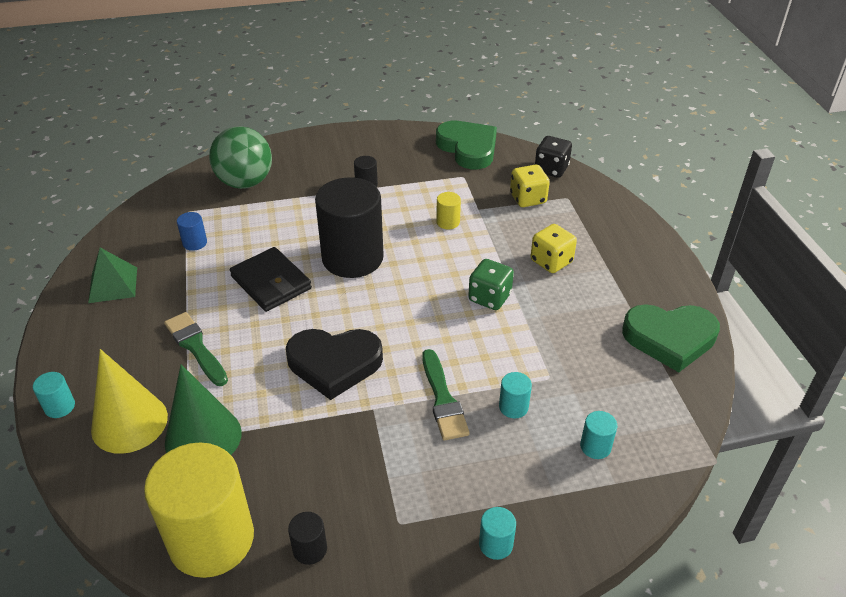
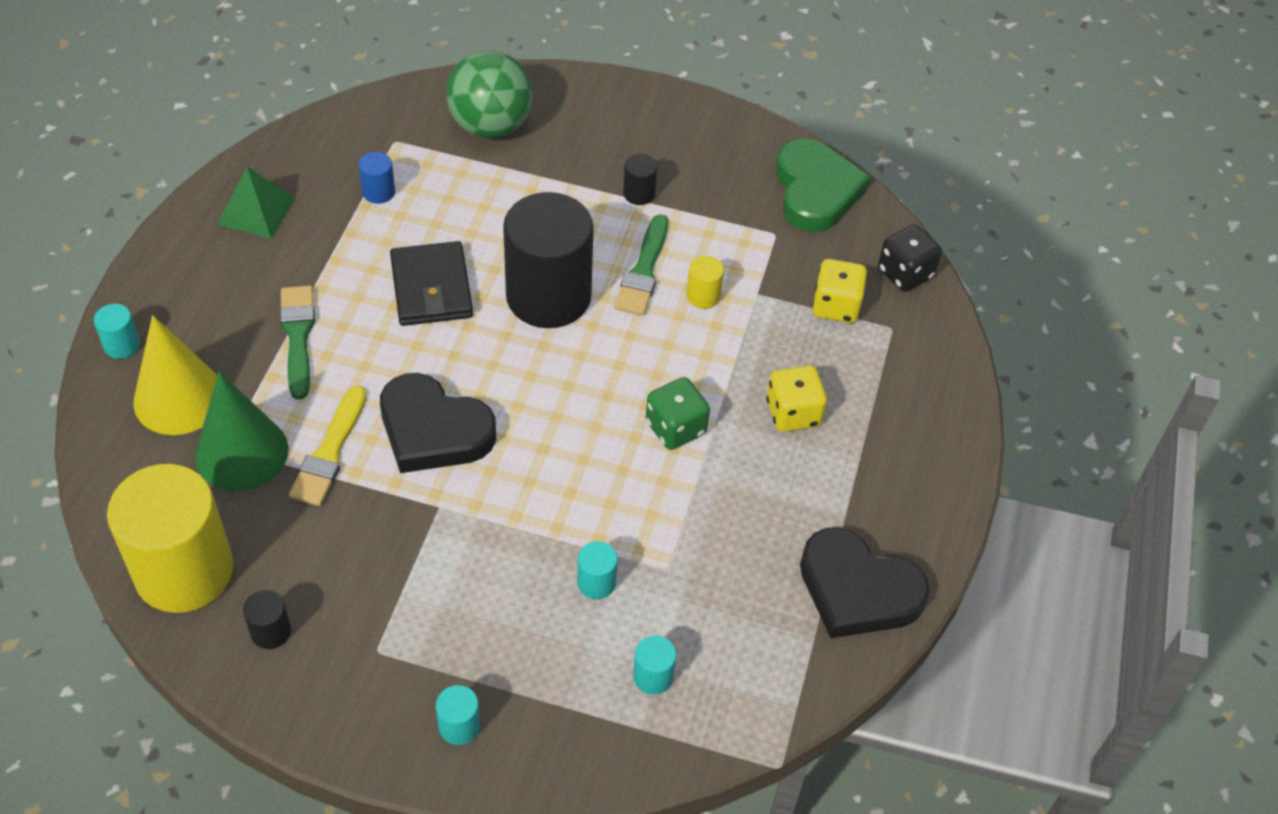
camera: 25 degrees right, 10 degrees up
(270, 409) = (329, 452): none -> yellow brush
(443, 399) = (523, 533): green brush -> green brush (643, 271)
(670, 338) = (857, 590): green heart -> black heart

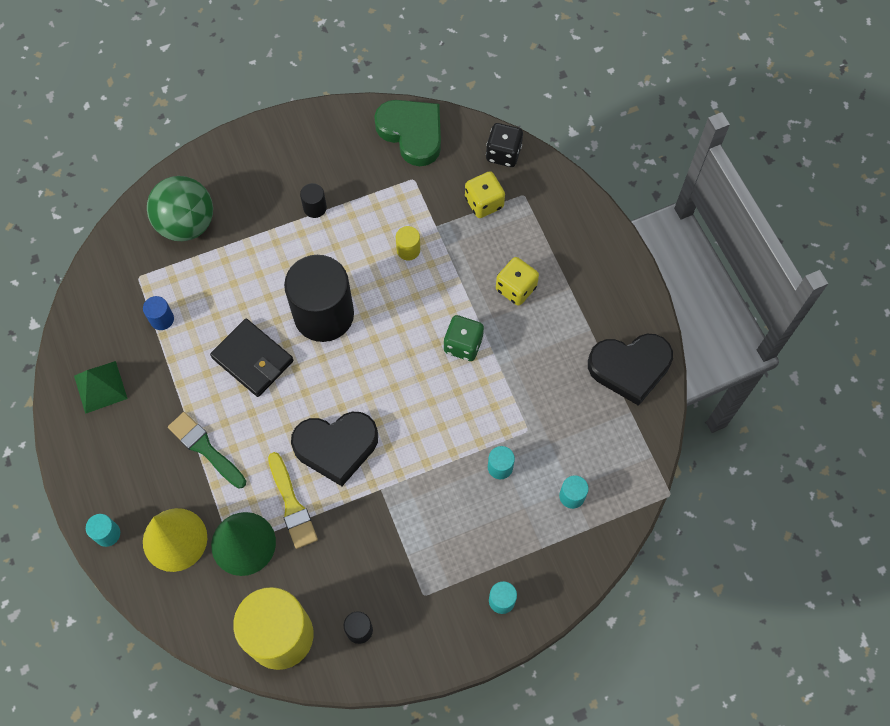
camera: 35 degrees left, 15 degrees up
(643, 271) = (362, 258): green brush -> none

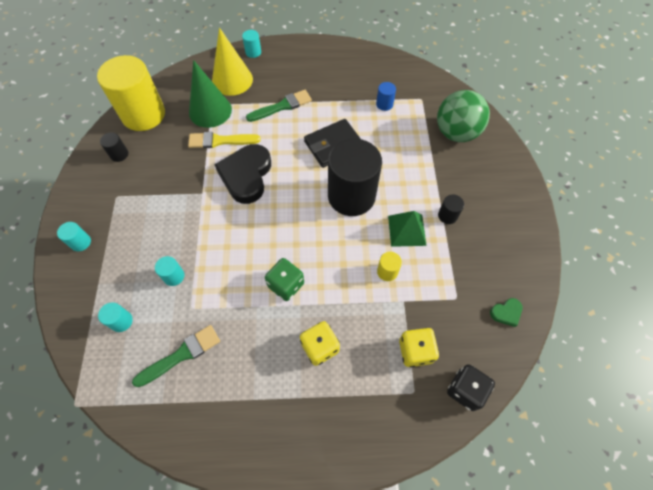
camera: 110 degrees right, 5 degrees down
(100, 387) = (348, 66): green pyramid -> green pyramid (407, 230)
(412, 133) = (506, 313): green heart -> green heart, size x0.44
(579, 416) = (181, 355): none -> green brush
(630, 368) = (201, 421): black heart -> none

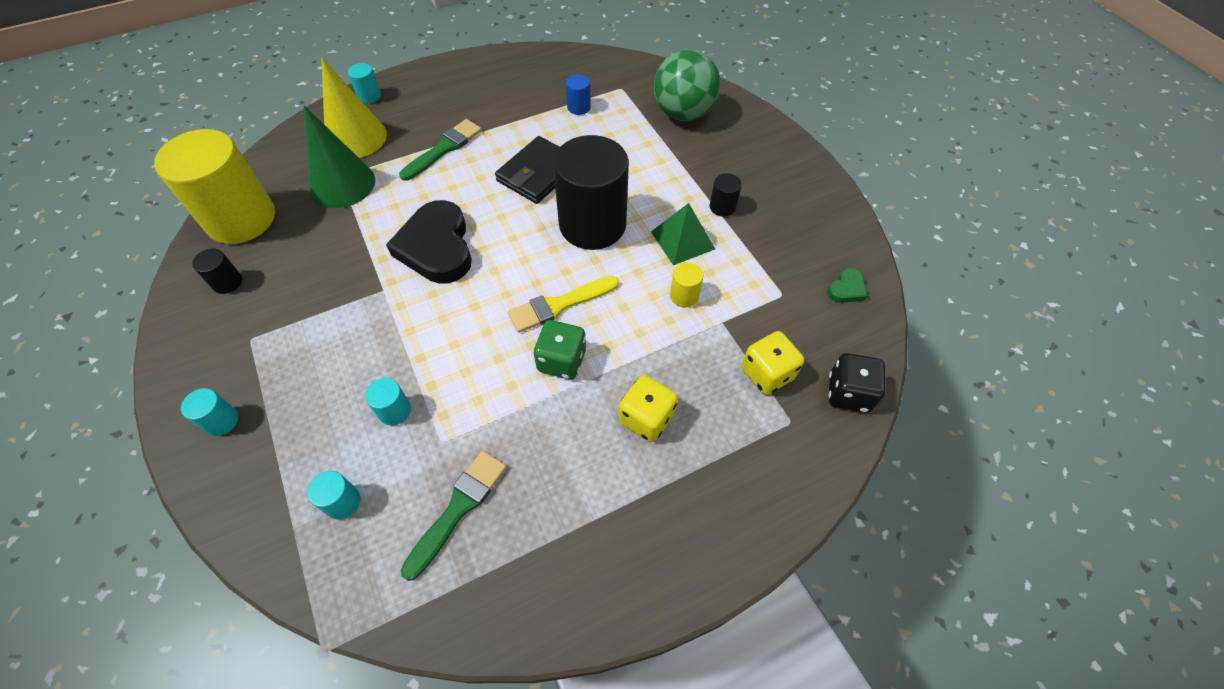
camera: 25 degrees left, 5 degrees down
(220, 141) = (376, 217): yellow brush -> yellow brush (559, 305)

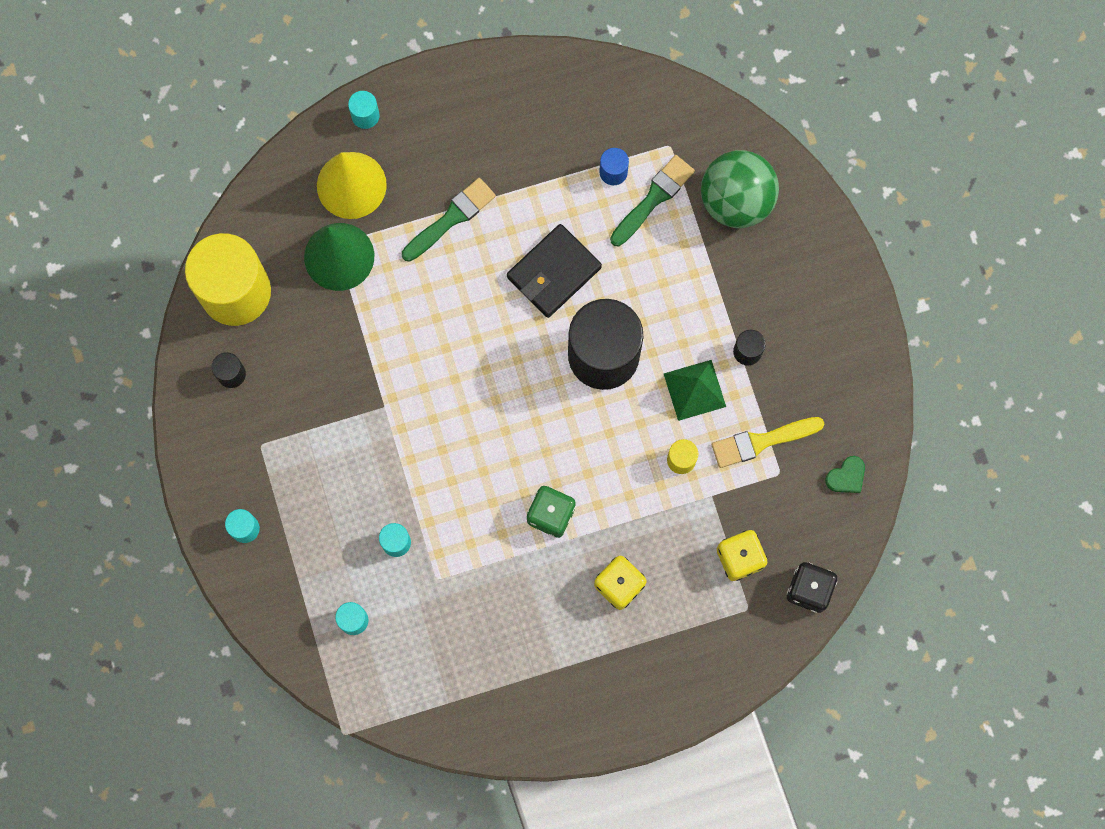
camera: 10 degrees right, 20 degrees up
(437, 247) = (439, 361): black heart -> none
(458, 508) = (448, 641): green brush -> green brush (653, 198)
(559, 305) = (556, 451): yellow brush -> yellow brush (761, 441)

